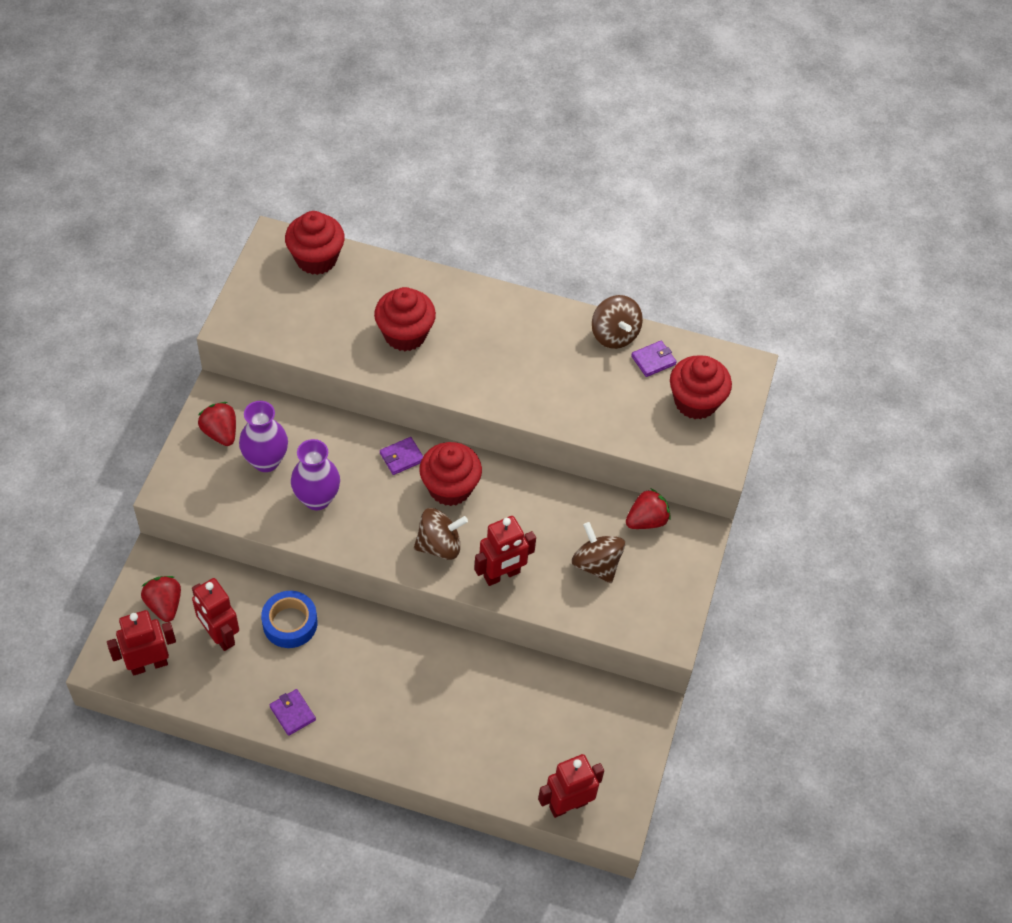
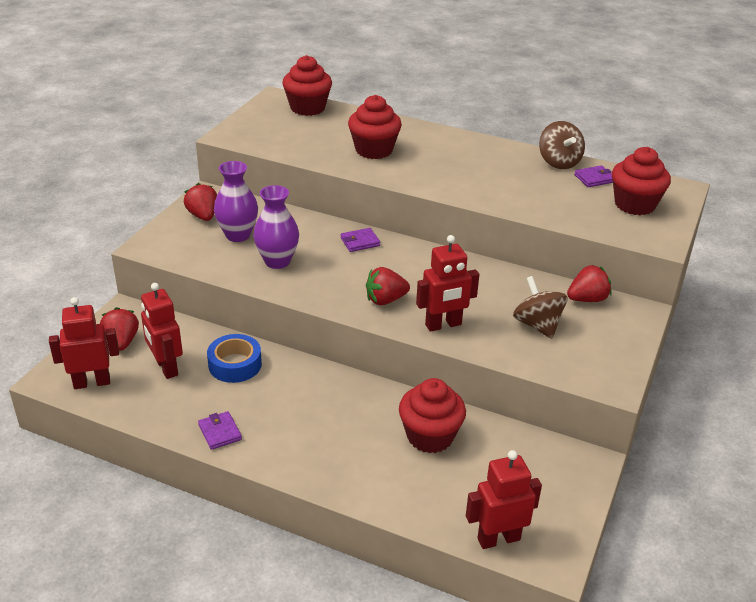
camera: 10 degrees right, 20 degrees down
(439, 545) = (385, 300): brown spinning top -> red strawberry
(450, 487) = (401, 264): red cupcake -> red cupcake (430, 436)

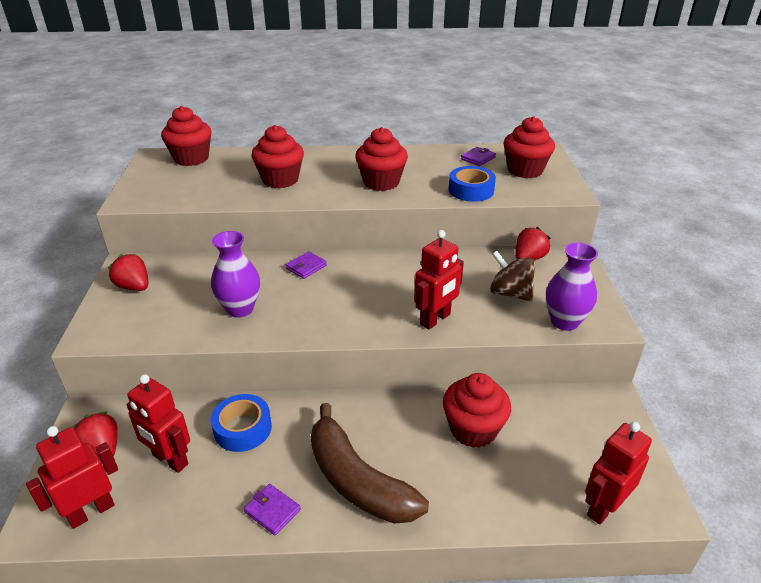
camera: 25 degrees left, 0 degrees up
(238, 235) = (183, 295): purple vase -> purple vase (564, 322)
(300, 437) = (357, 481): none -> brown banana
(385, 300) = (368, 313): red strawberry -> none
(469, 178) = (381, 182): none -> red cupcake
(555, 210) = (471, 190): none -> blue tape
(559, 162) = (440, 153): brown spinning top -> none

